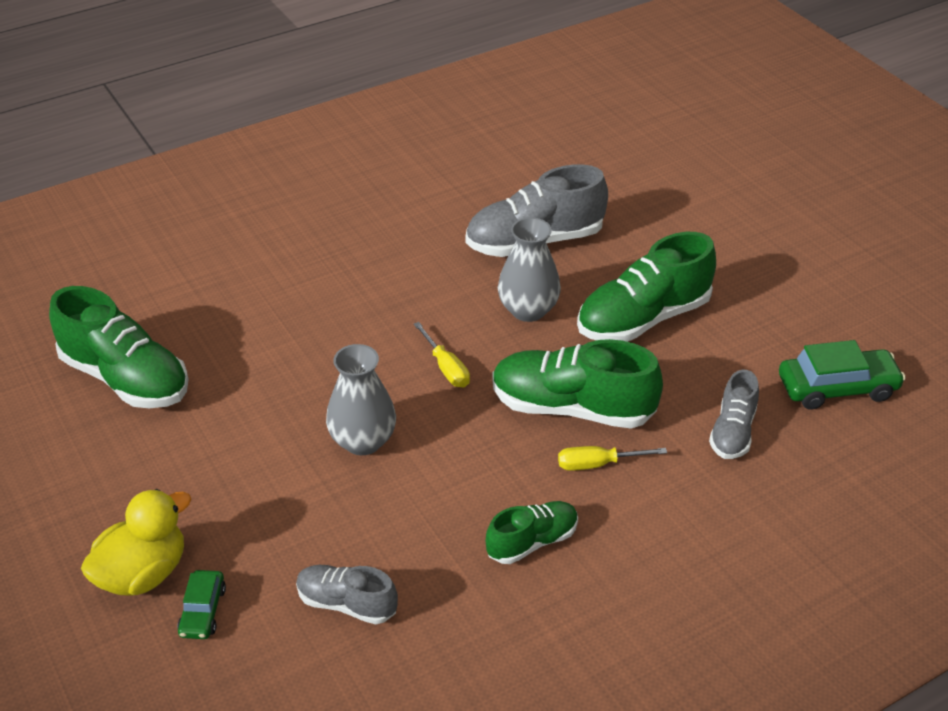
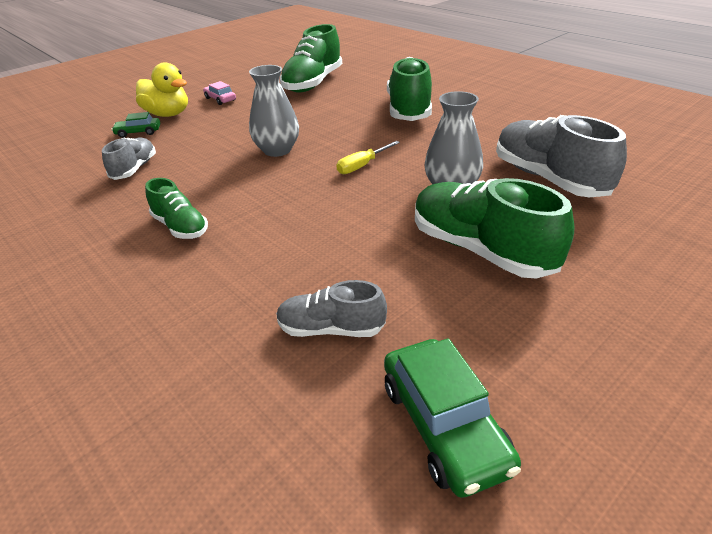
camera: 80 degrees right, 5 degrees down
(117, 500) = (220, 99): none -> pink car
(572, 408) = (336, 226): green shoe -> green shoe (409, 110)
(597, 464) = (269, 247): yellow screwdriver -> none

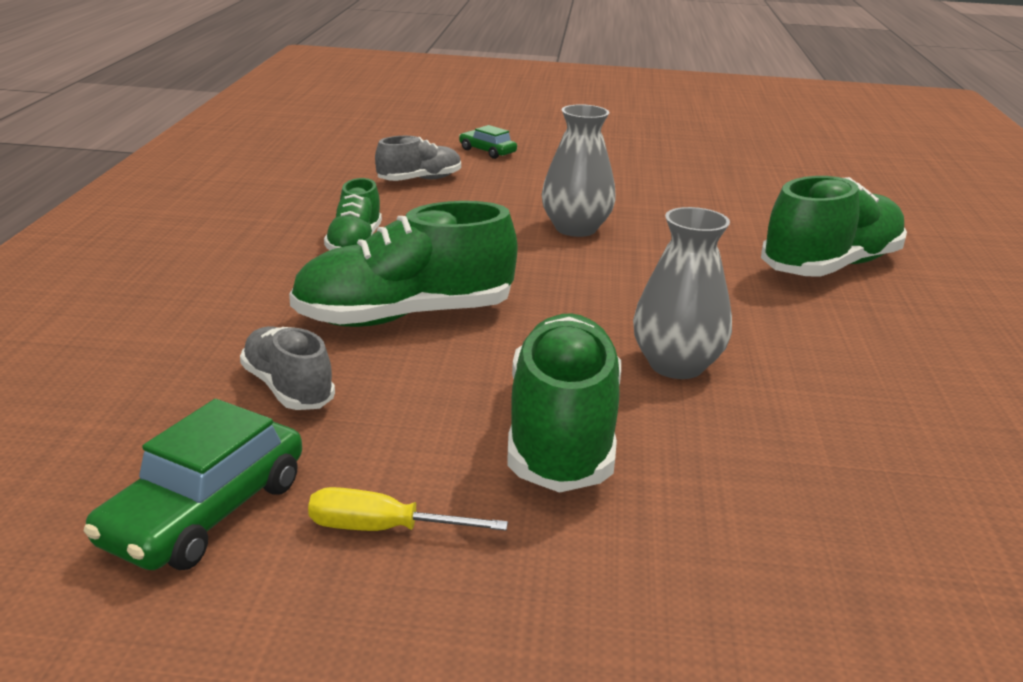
camera: 45 degrees right, 10 degrees down
(168, 114) = (547, 147): yellow duck -> none
(220, 99) = (628, 156): pink car -> none
(313, 83) = (772, 184): green shoe -> green shoe (404, 317)
(362, 166) = (628, 288): yellow screwdriver -> yellow screwdriver (382, 529)
(549, 179) = (835, 434): grey shoe -> none

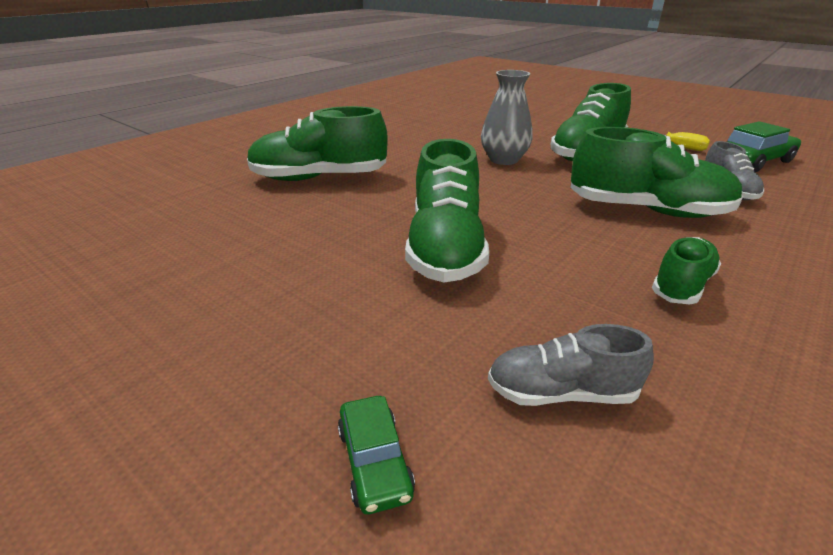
camera: 145 degrees left, 5 degrees up
(575, 229) = (445, 248): grey vase -> green shoe

